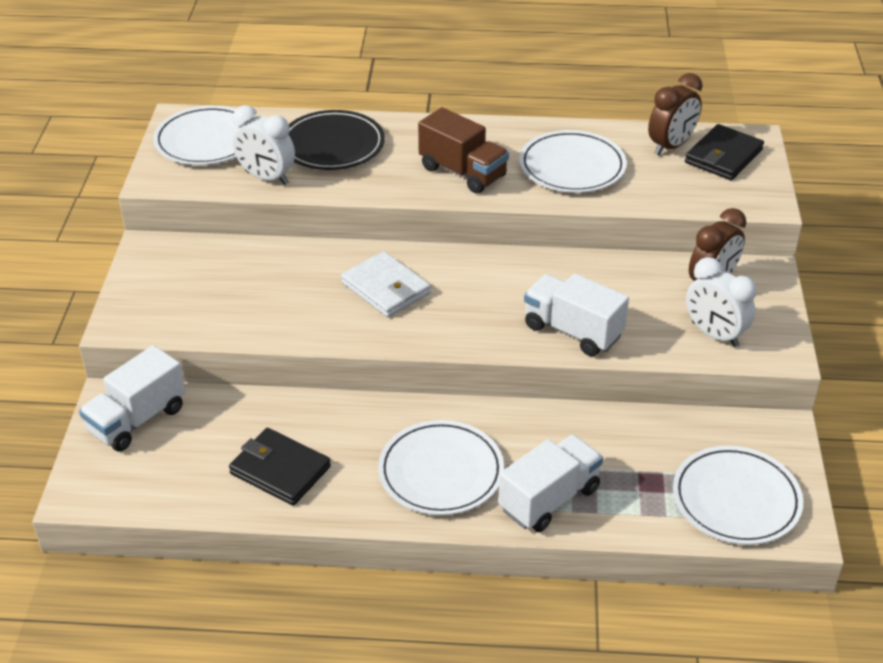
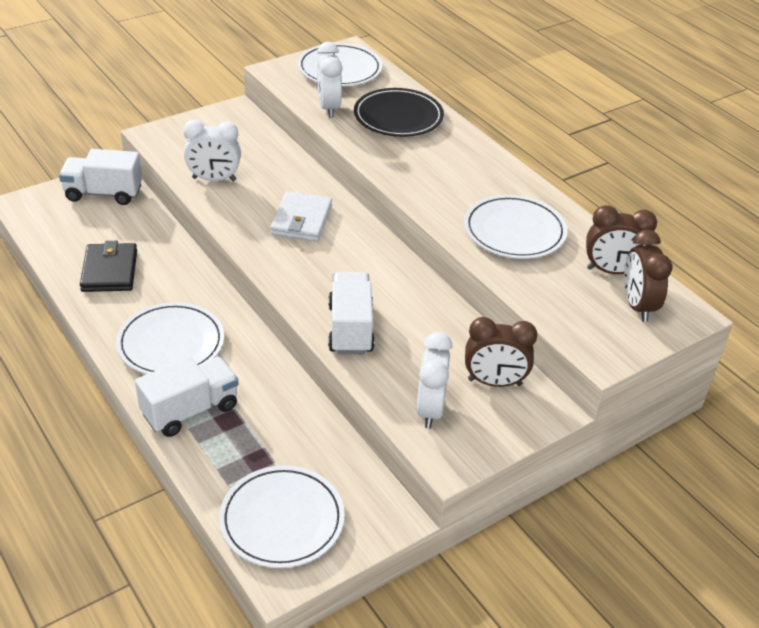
camera: 50 degrees right, 0 degrees up
(254, 315) = (214, 179): none -> white clock
(463, 172) = (439, 184): brown truck -> none
(549, 499) = (190, 410): white truck -> white truck turned 45 degrees counterclockwise
(723, 156) = (637, 306): black wallet -> brown clock

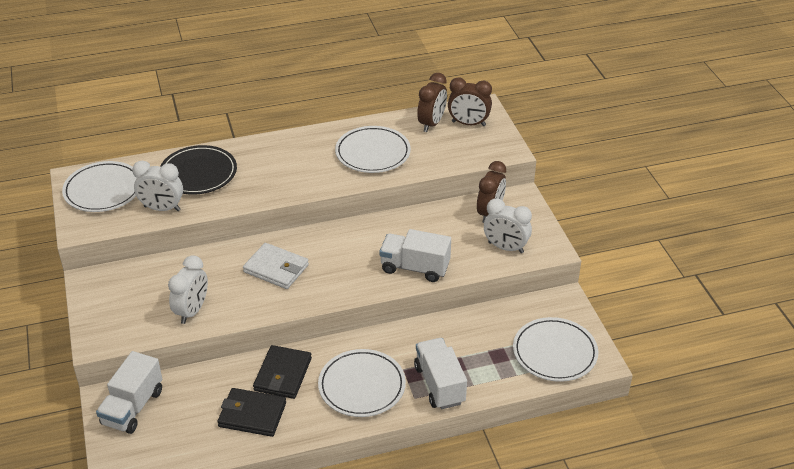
camera: 70 degrees left, 0 degrees up
(173, 279) = (283, 374): none -> black wallet

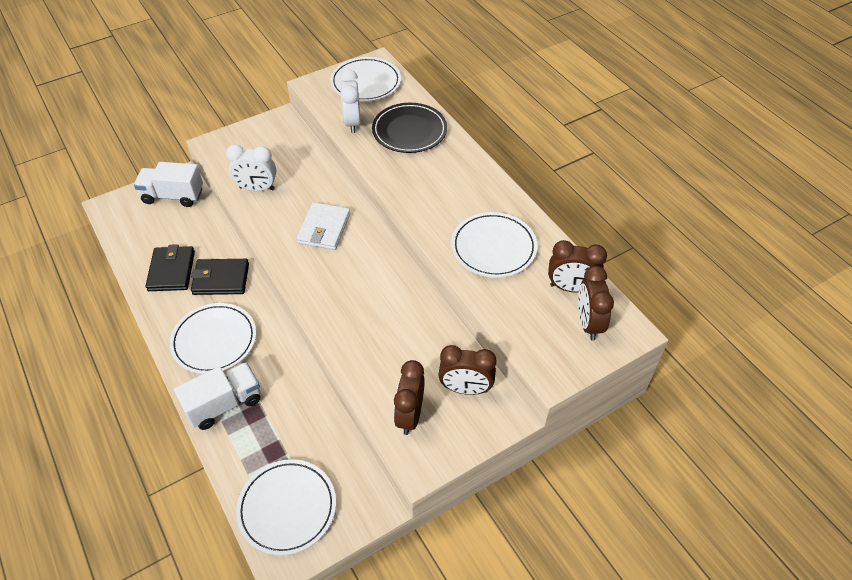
camera: 75 degrees right, 10 degrees up
(415, 268) = (353, 336): white truck -> none
(505, 247) = (410, 415): white clock -> brown clock

